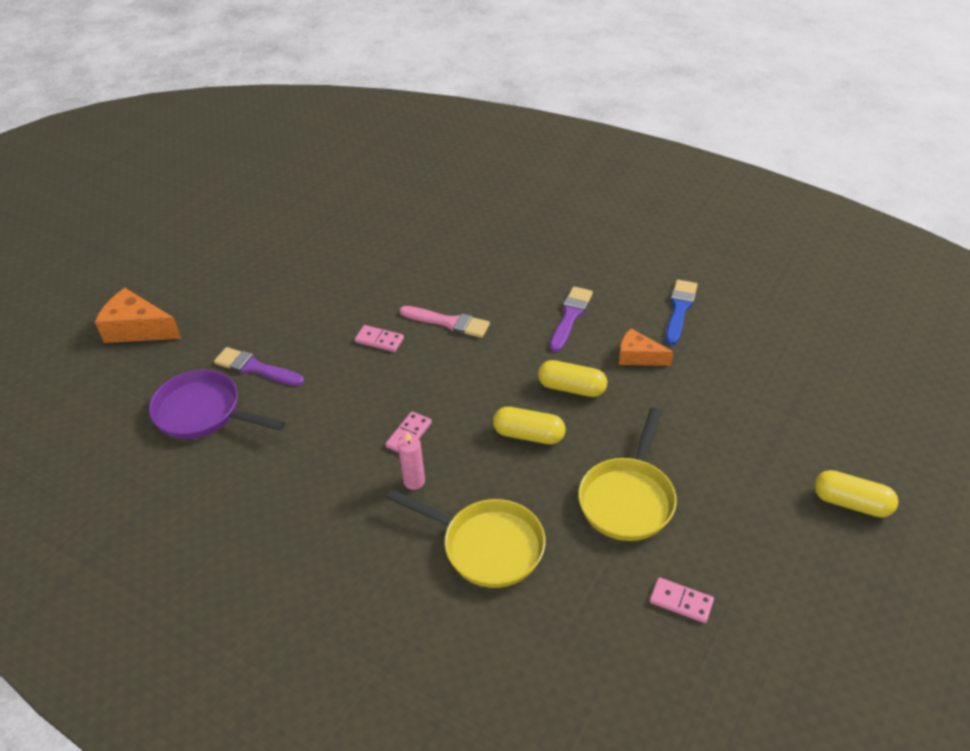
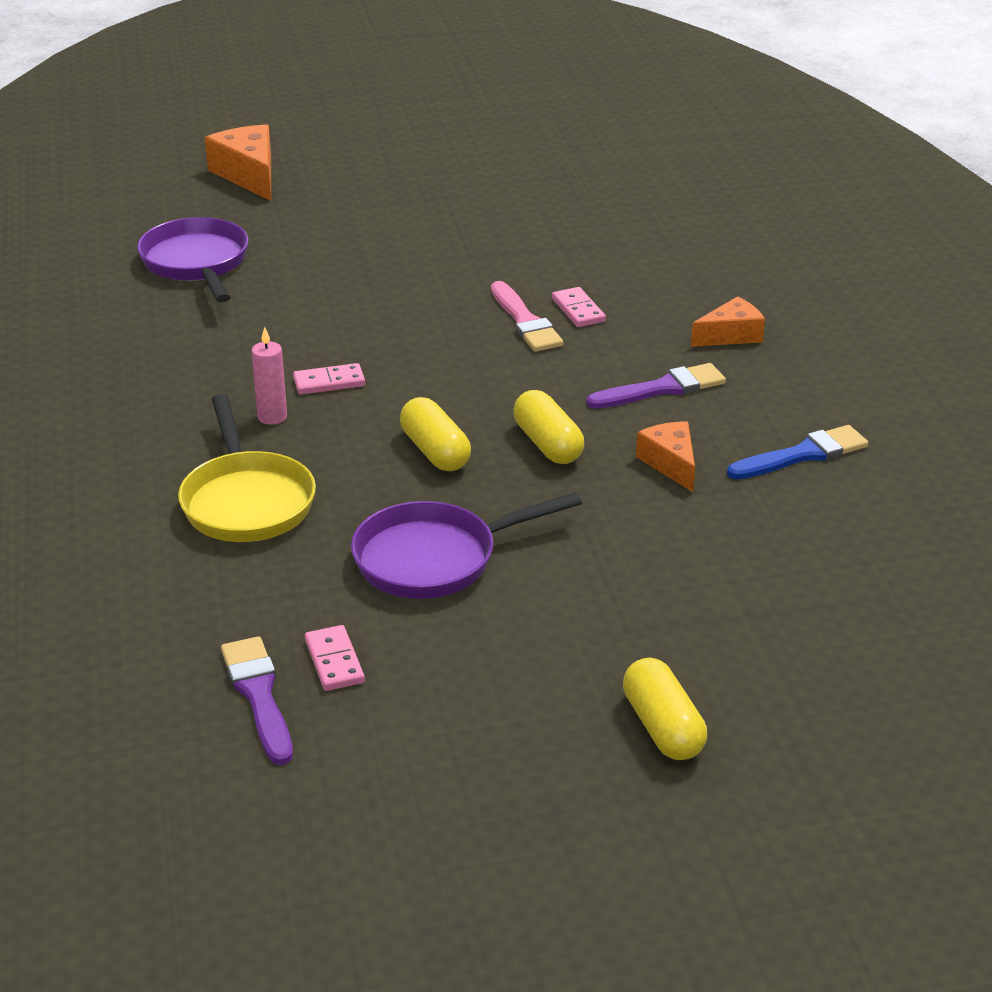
camera: 45 degrees right, 10 degrees down
(255, 368) = (291, 256): purple brush -> purple brush (258, 695)
(379, 340) = (434, 298): pink domino -> pink domino (578, 310)
(552, 264) = (731, 335): none -> orange cheese
(628, 499) = (434, 559): yellow pan -> purple pan

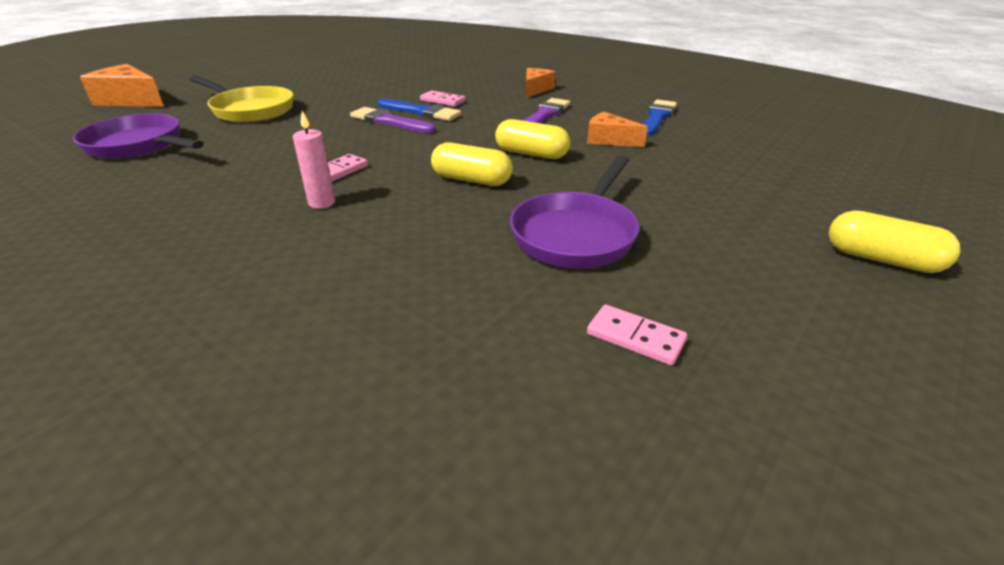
camera: 40 degrees left, 0 degrees up
(246, 501) = (379, 260): yellow pan -> yellow pan (250, 110)
(258, 695) = (629, 406): purple brush -> purple brush (389, 121)
(525, 322) = (421, 112): pink brush -> blue brush

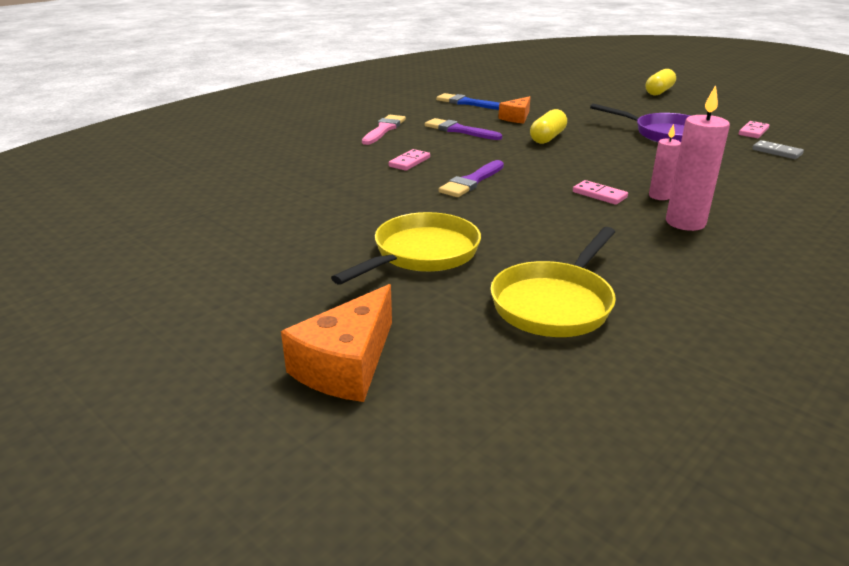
camera: 85 degrees left, 5 degrees down
(139, 145) = (555, 303): purple pan -> yellow pan
(241, 209) = (685, 223): none -> pink candle
(421, 112) = (444, 170): blue brush -> none
(471, 180) = (600, 154): yellow capsule -> none
(502, 341) = (777, 152): none -> grey domino
(536, 90) = (384, 129): orange cheese -> pink brush

